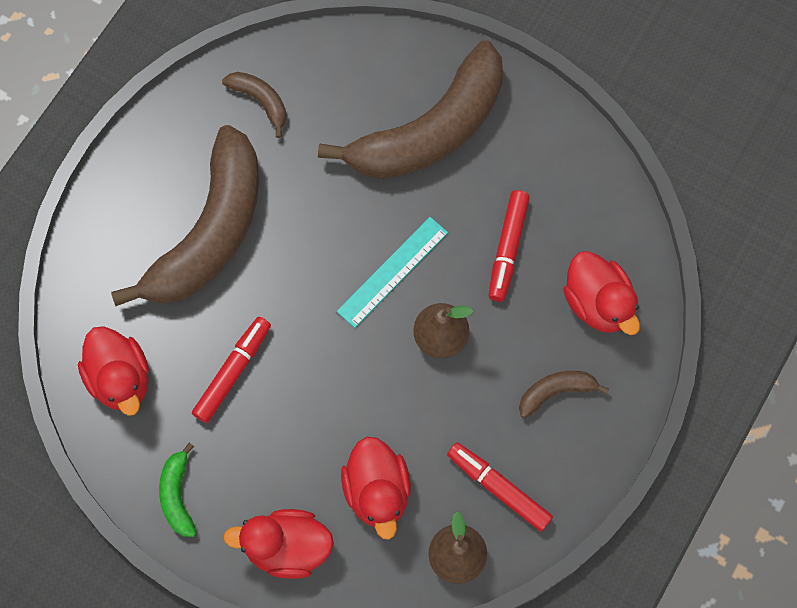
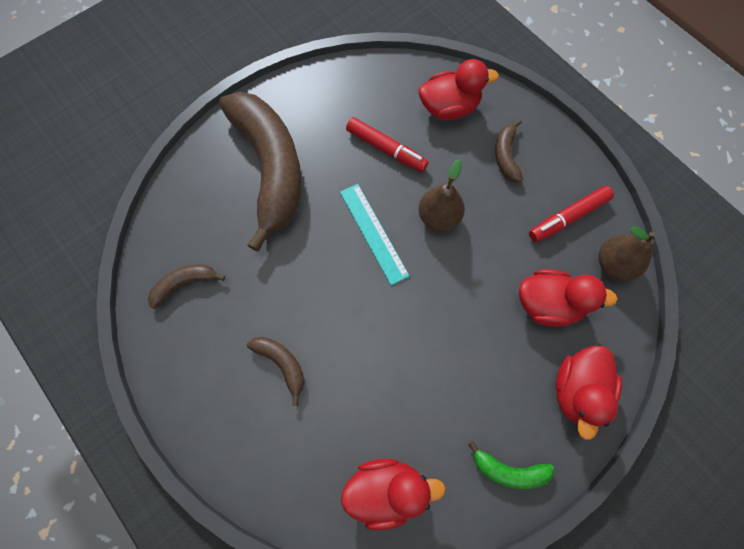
camera: 70 degrees left, 0 degrees up
(210, 232) = (282, 364): brown banana -> brown banana, size x0.41
(233, 372) = (413, 385): red marker -> none

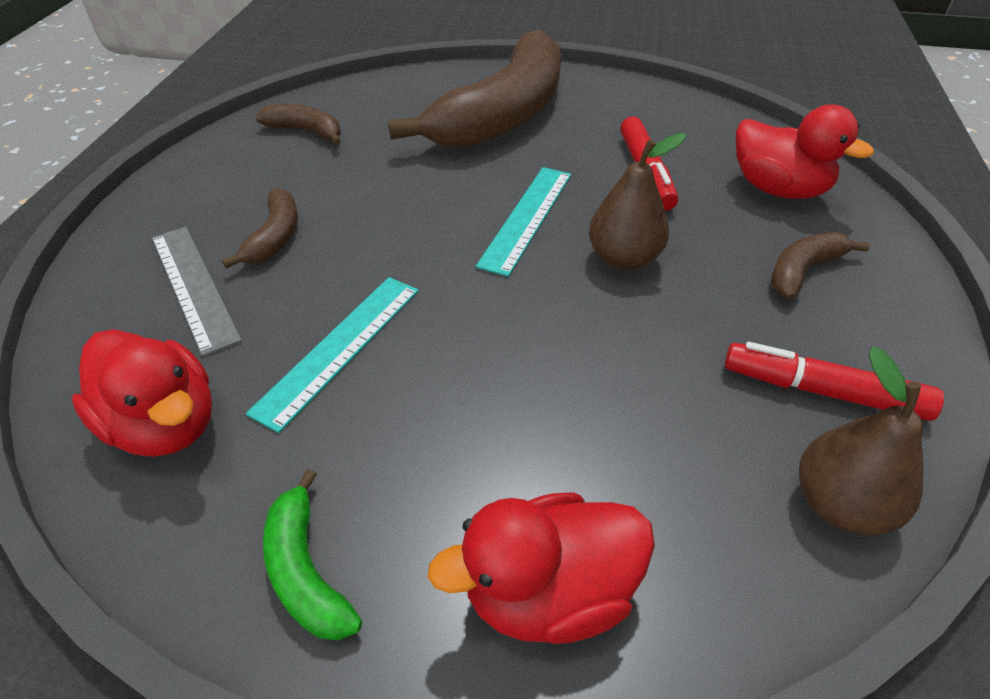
camera: 50 degrees right, 25 degrees down
(291, 428) = (193, 286): none -> grey ruler
(397, 384) = (340, 348): none -> turquoise ruler
(548, 304) = (652, 451): red duck -> none

